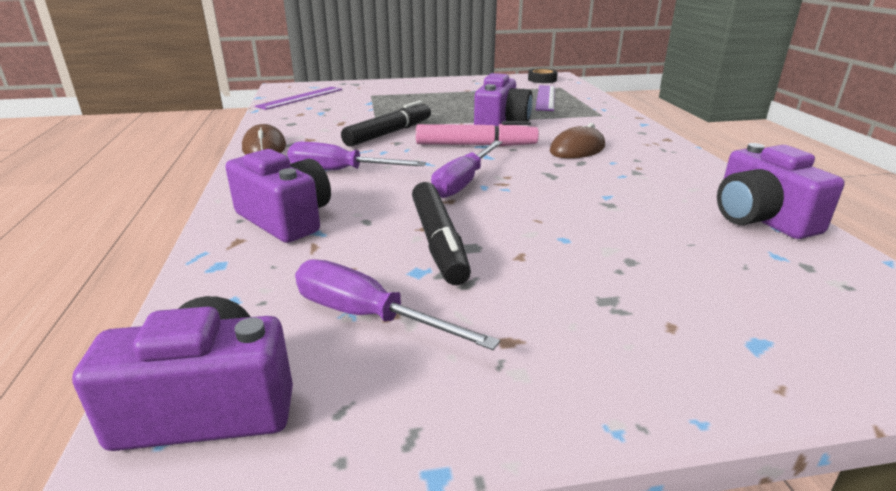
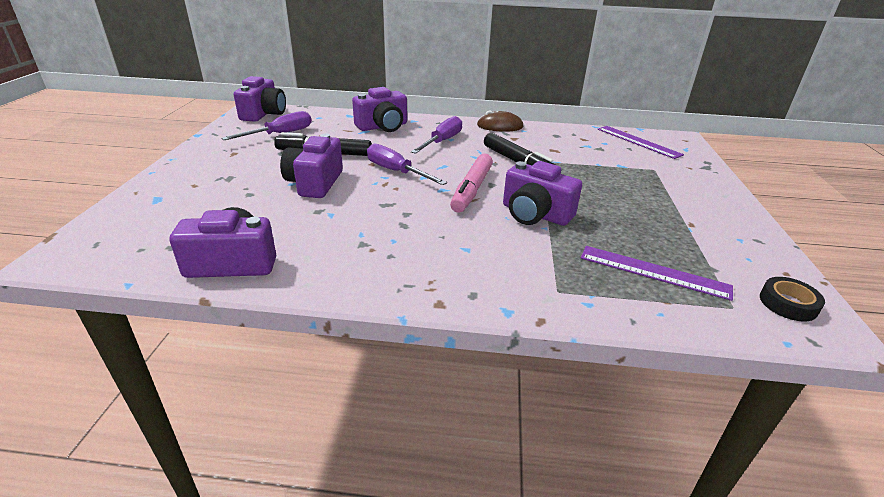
camera: 105 degrees right, 5 degrees up
(546, 223) = (315, 183): none -> purple camera
(577, 149) = (436, 233): brown mouse -> none

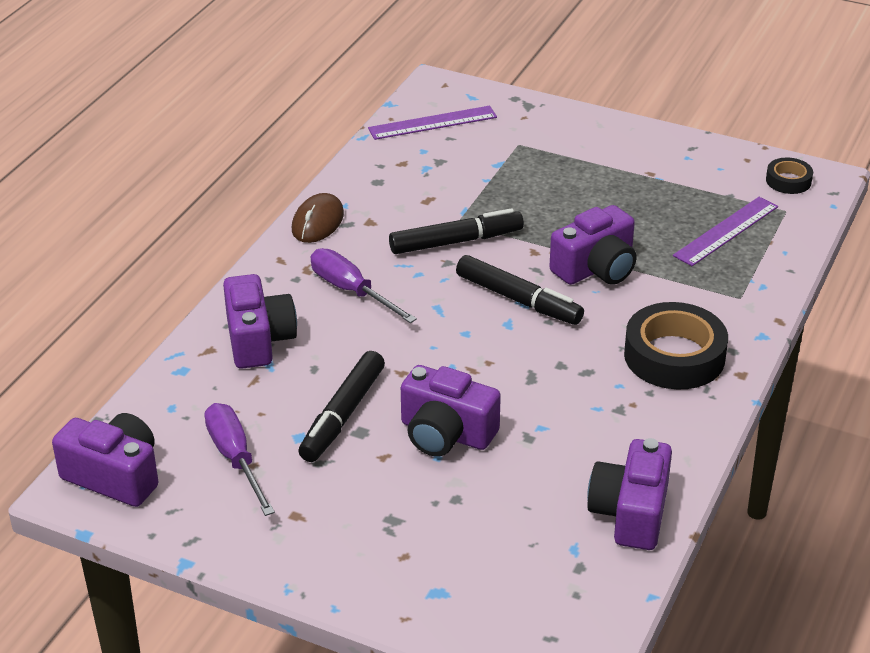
camera: 70 degrees left, 5 degrees up
(396, 172) = (440, 353): purple screwdriver -> none
(445, 262) = (674, 356): none -> black tape
(471, 189) = (518, 300): pink marker -> black marker

